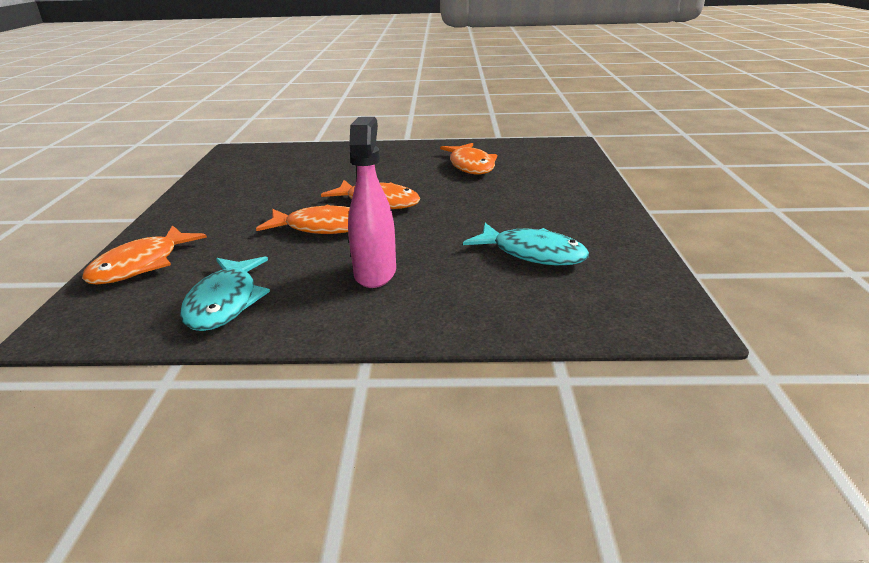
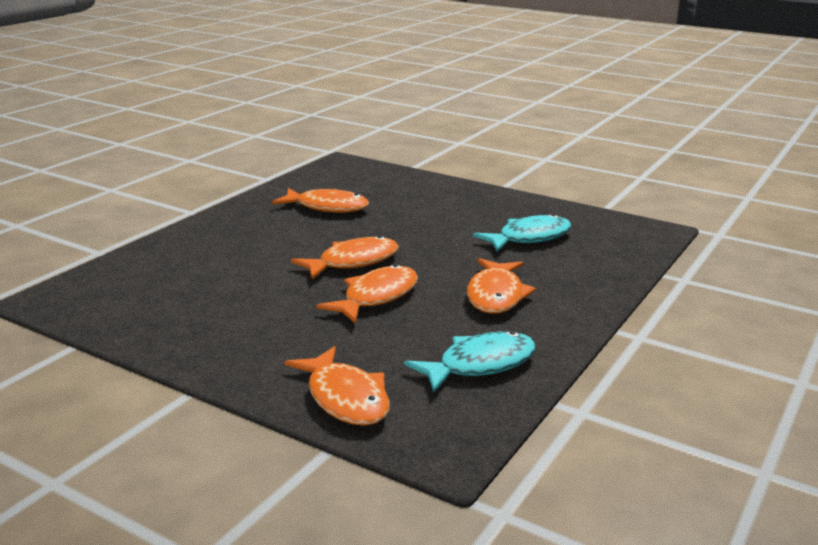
camera: 60 degrees left, 5 degrees down
(225, 302) = (480, 365): turquoise fish -> turquoise fish turned 60 degrees counterclockwise
(375, 273) = (496, 295): pink spray bottle -> orange fish

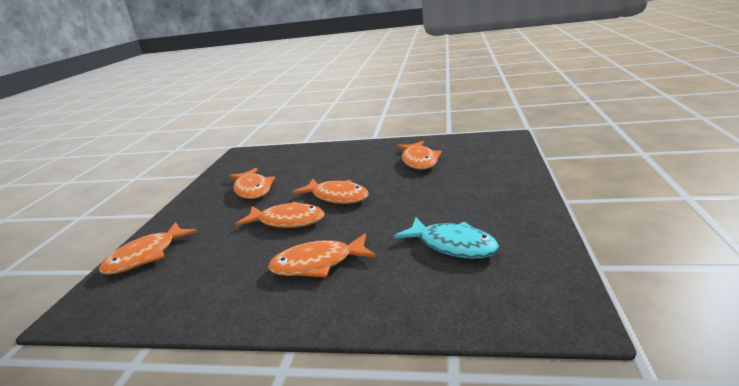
camera: 70 degrees right, 0 degrees up
(236, 306) = (253, 189): none -> orange fish
(480, 365) = (196, 291): turquoise fish -> none

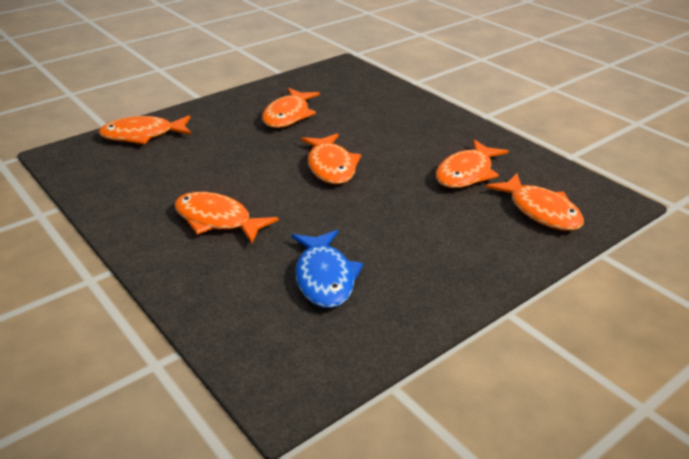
camera: 40 degrees right, 10 degrees up
(287, 221) = (260, 166): orange fish -> orange fish (540, 211)
(452, 245) = (324, 277): turquoise fish -> blue fish

